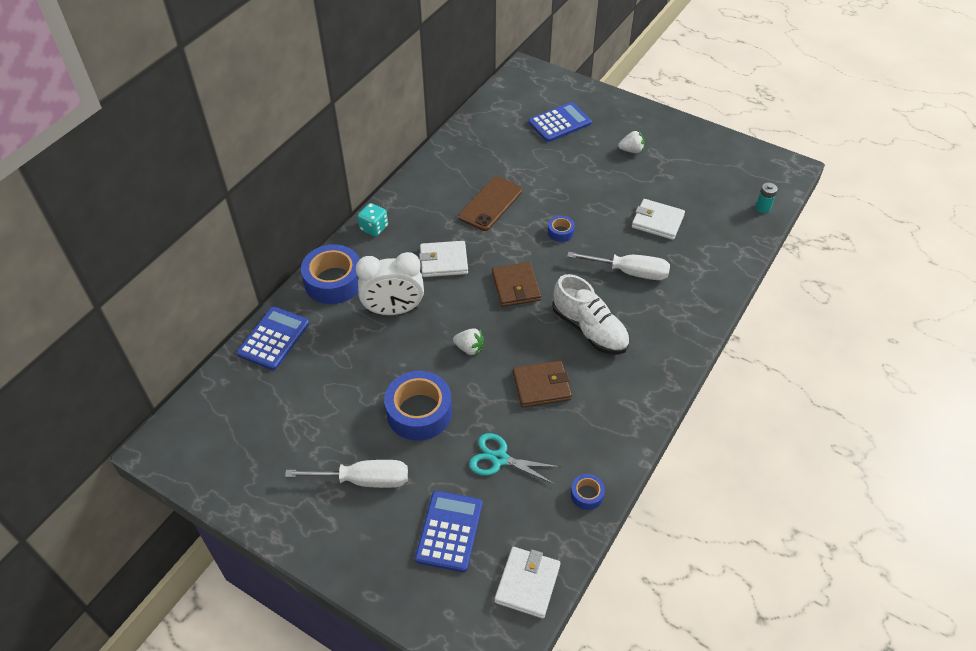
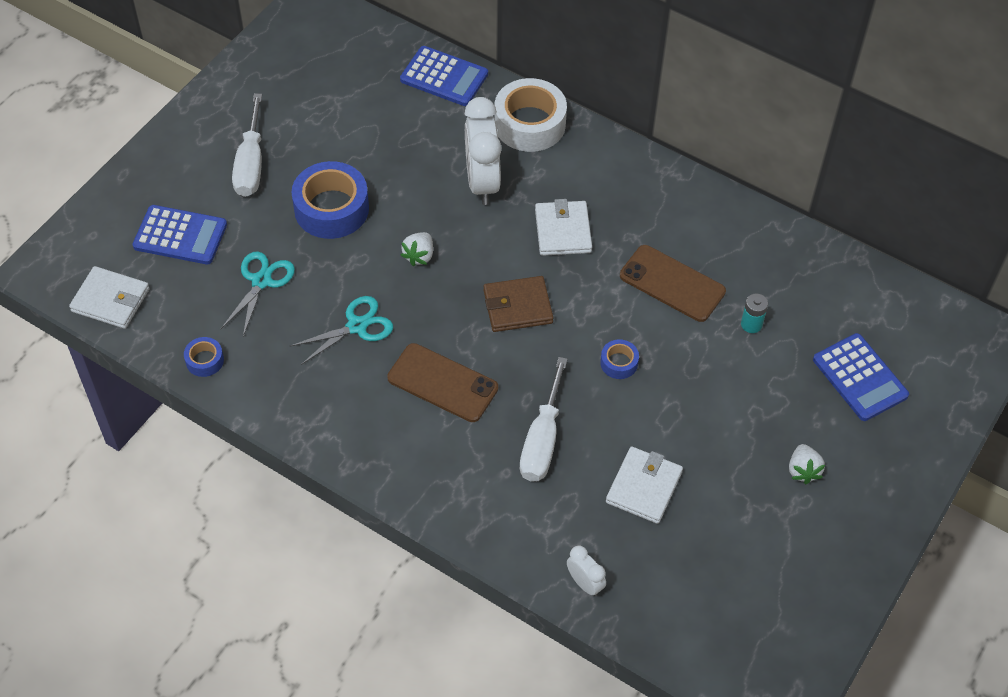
camera: 90 degrees right, 5 degrees up
(334, 281) = (529, 124): blue tape -> white tape
(374, 228) = (621, 158): turquoise dice -> none
(541, 386) = (357, 326): brown wallet -> turquoise scissors
(589, 329) = (442, 383): white shoe -> brown phone
(735, 250) = (585, 583): none -> white clock
(763, 207) = (680, 642): turquoise battery -> turquoise battery (751, 324)

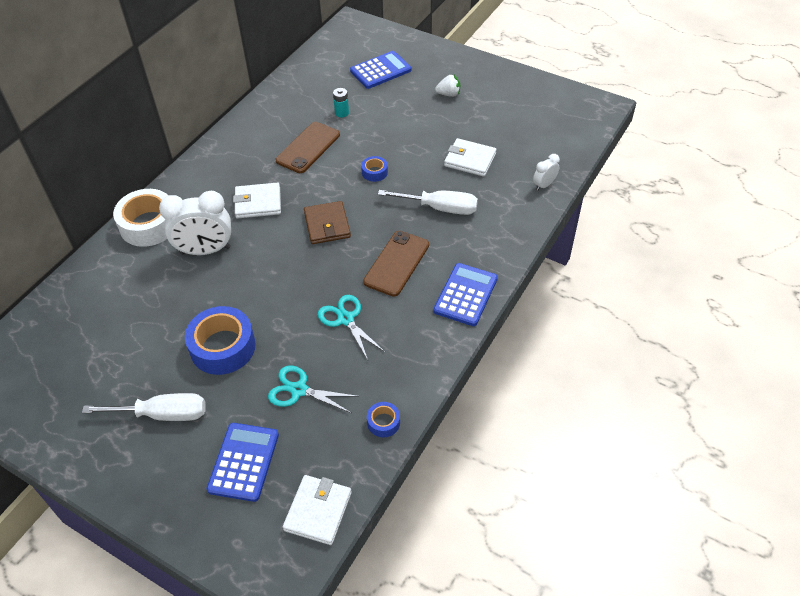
camera: 90 degrees left, 5 degrees down
(419, 256) = (277, 285): white strawberry -> none
(444, 77) = (85, 281): blue calculator -> blue calculator (465, 295)

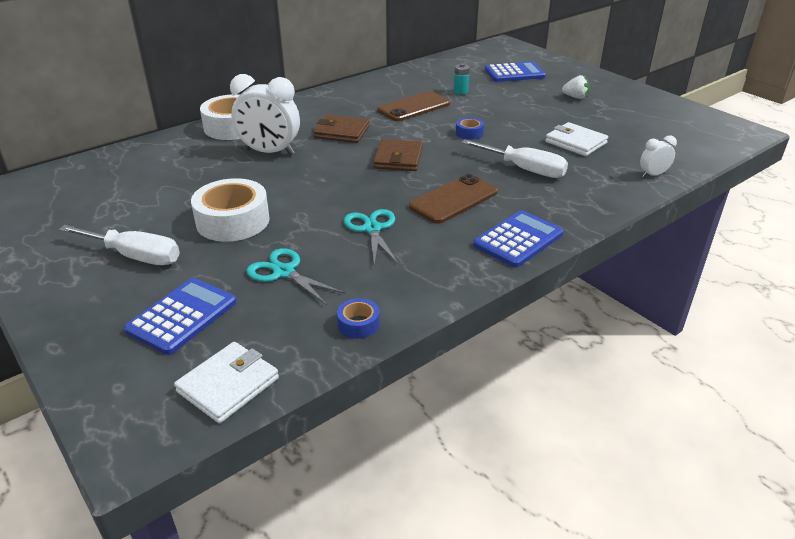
camera: 20 degrees right, 15 degrees down
(223, 347) = (233, 221): blue tape -> white tape
(258, 203) = (342, 132): white wallet -> brown wallet

